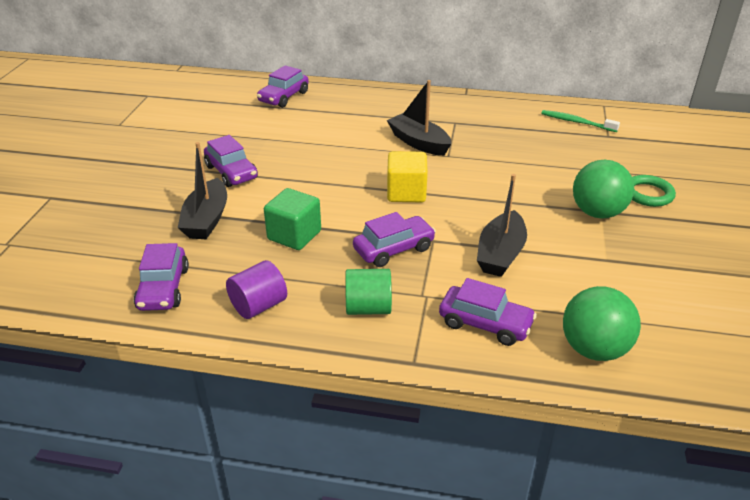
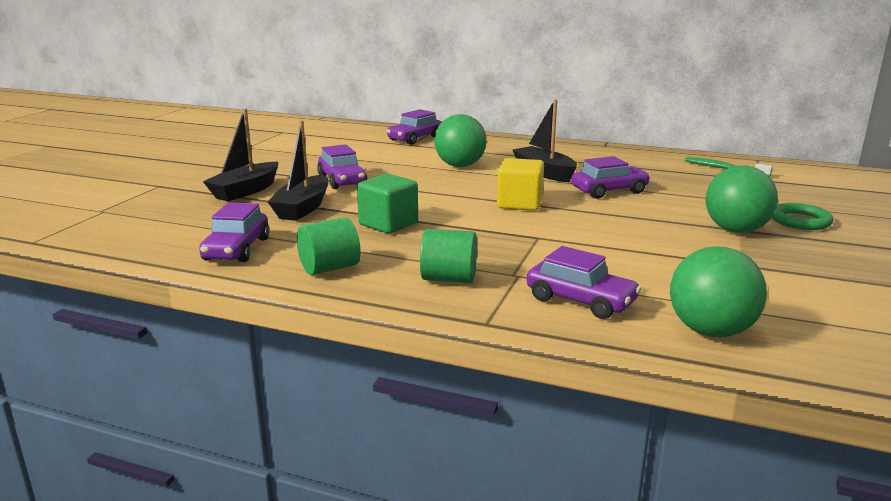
camera: 10 degrees right, 15 degrees down
(258, 306) = (329, 268): purple cylinder -> green cylinder
(338, 138) = (460, 166): none -> green ball
(394, 249) = (492, 240): purple car -> purple car (609, 191)
(500, 254) = (613, 252): black boat -> black boat (246, 191)

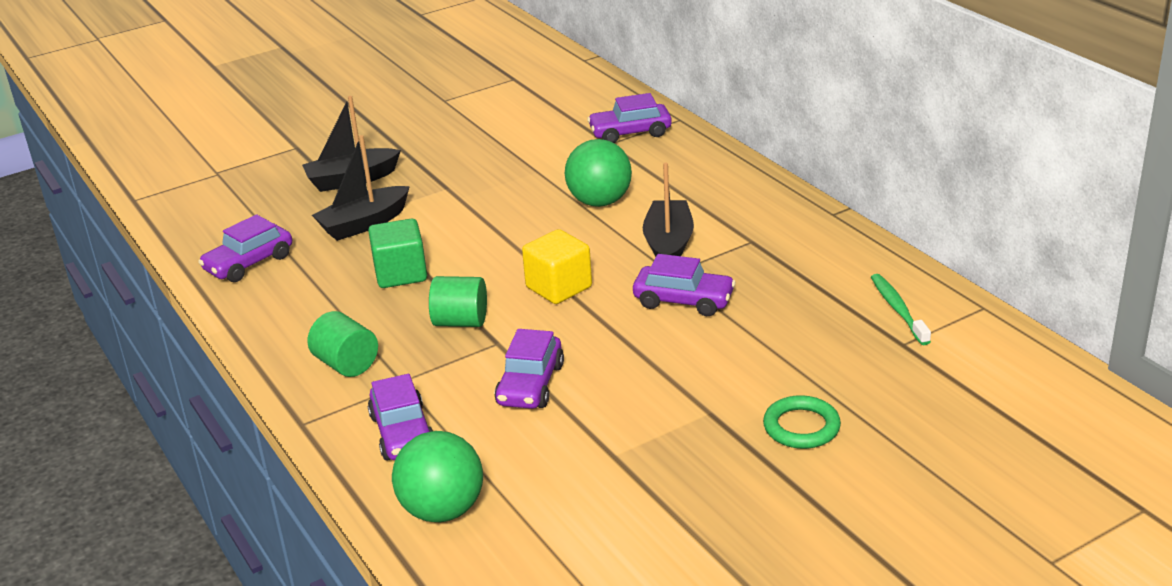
camera: 40 degrees right, 10 degrees up
(329, 268) = (282, 314): green cylinder -> green cylinder (460, 322)
(342, 180) = (452, 190): purple car -> purple car (530, 385)
(735, 230) = (701, 411): green ball -> none

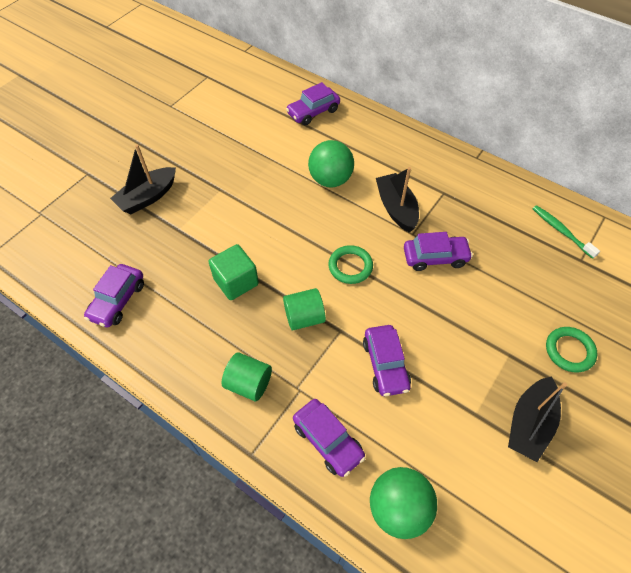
camera: 25 degrees left, 25 degrees up
(364, 224) = (182, 239): black boat -> black boat (529, 423)
(559, 287) = (350, 266): yellow cube -> green ring

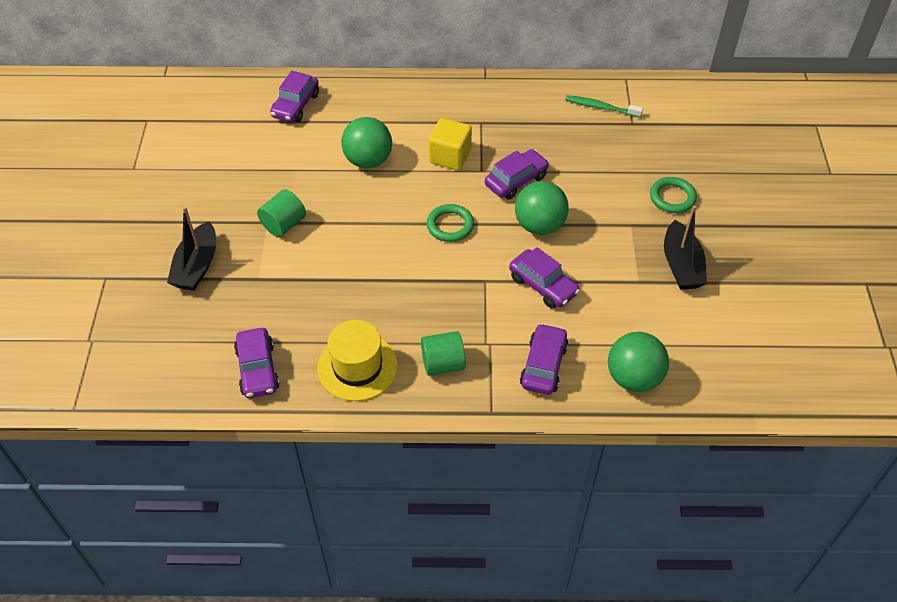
camera: 35 degrees left, 5 degrees down
(185, 343) = (357, 367): none -> yellow hat
(236, 282) = (358, 292): green cube -> none
(304, 317) = (445, 287): green cylinder -> green cylinder (283, 224)
(328, 440) = (543, 365): purple car -> purple car turned 90 degrees counterclockwise
(396, 208) = (450, 156): black boat -> yellow cube
(424, 308) = (539, 225): none -> green ball

